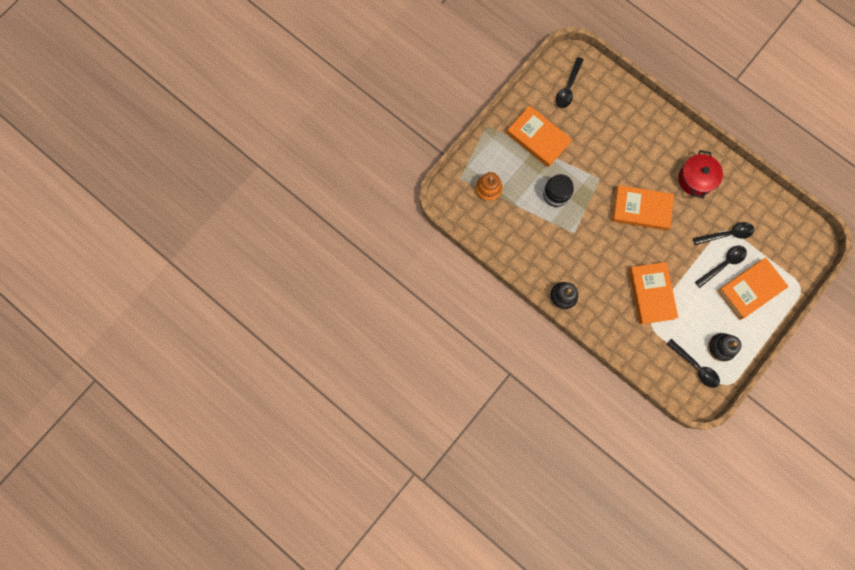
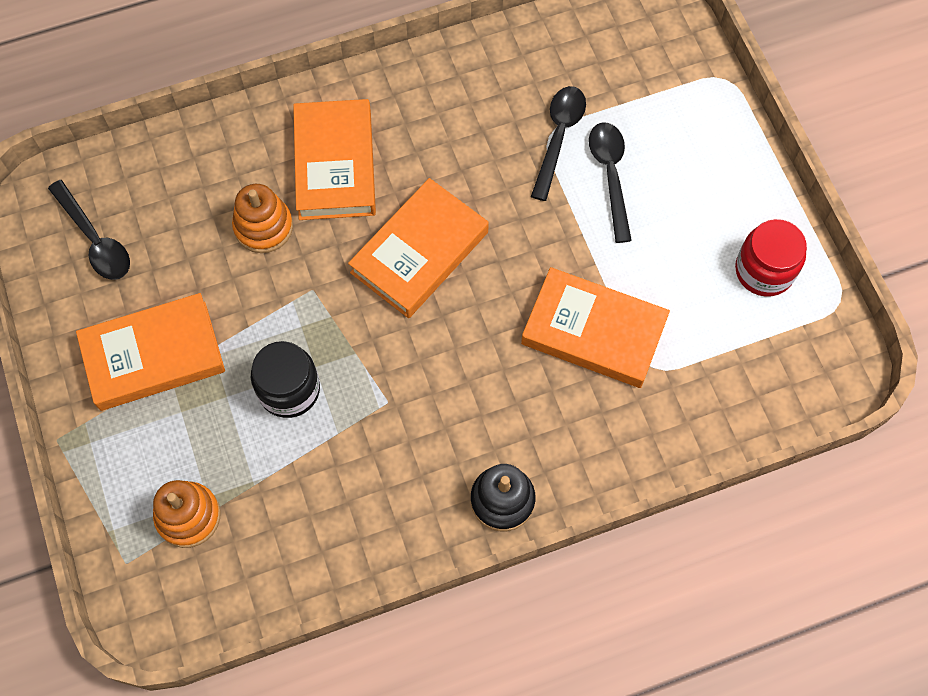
camera: 60 degrees left, 10 degrees down
(613, 145) = (263, 227): none -> orange stacking toy
(695, 367) = (778, 336): black spoon -> none
(696, 179) = (424, 127): red pot -> none
(721, 347) = (764, 270): black stacking toy -> red jar
(750, 289) = (682, 159): orange book -> orange book (335, 164)

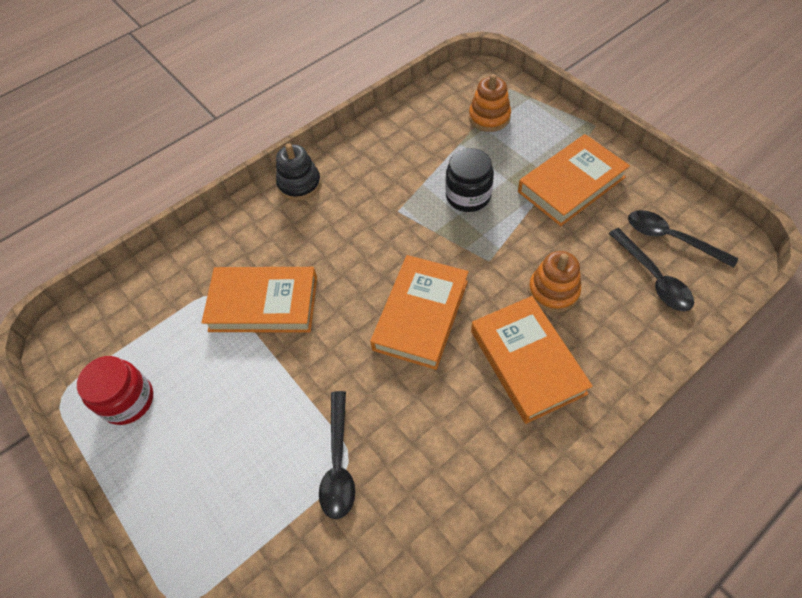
camera: 165 degrees right, 10 degrees down
(610, 175) = (279, 441): black spoon -> black spoon (653, 278)

